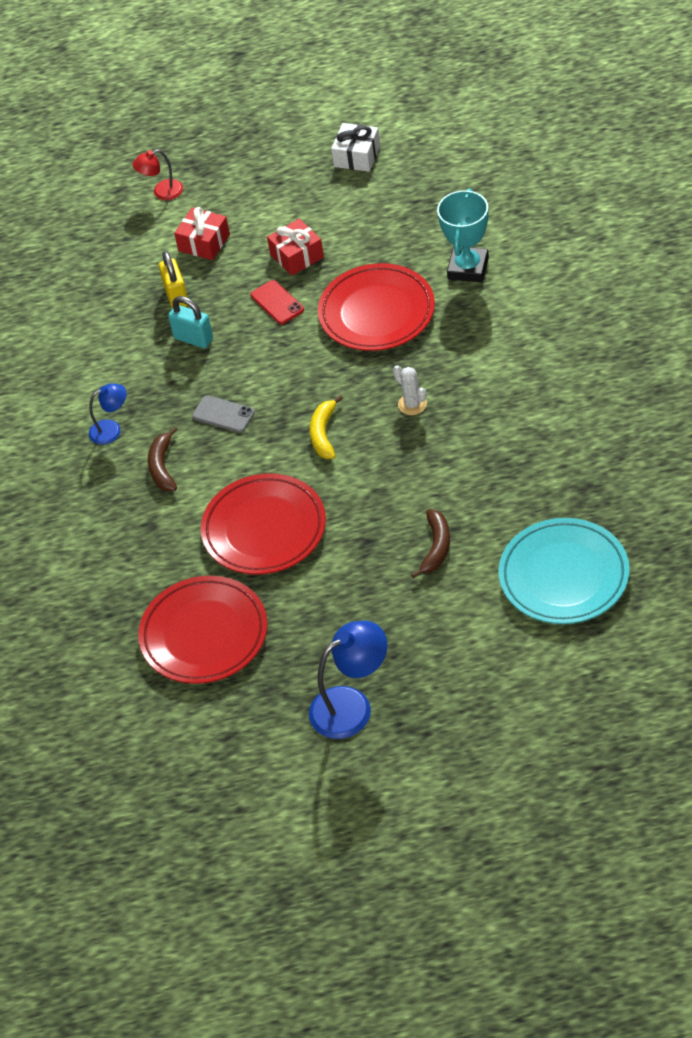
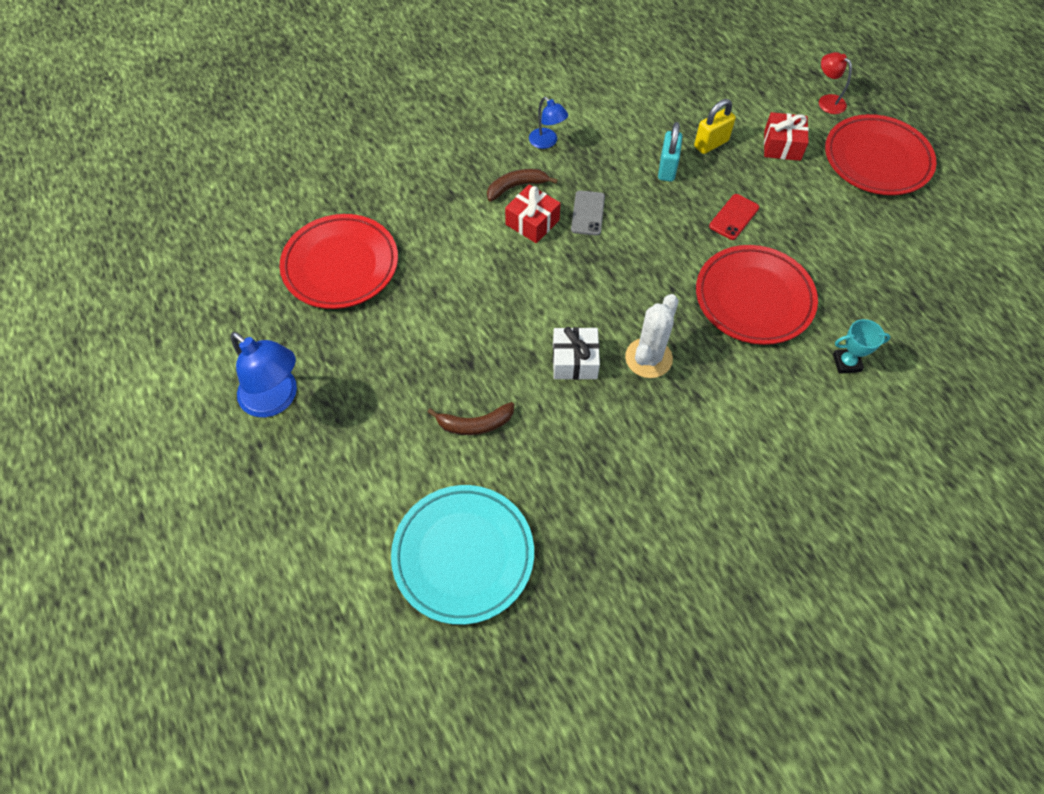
camera: 65 degrees right, 10 degrees up
(264, 529) = (465, 278): red plate -> red plate (876, 160)
(297, 256) = (797, 217): red gift -> red gift (532, 222)
(324, 433) = (589, 294): yellow banana -> none
(357, 156) = (948, 230): white gift -> white gift (574, 361)
(412, 404) = (648, 358): white cactus -> white cactus, size x1.59
(468, 268) = (846, 363): turquoise trophy -> turquoise trophy, size x0.60

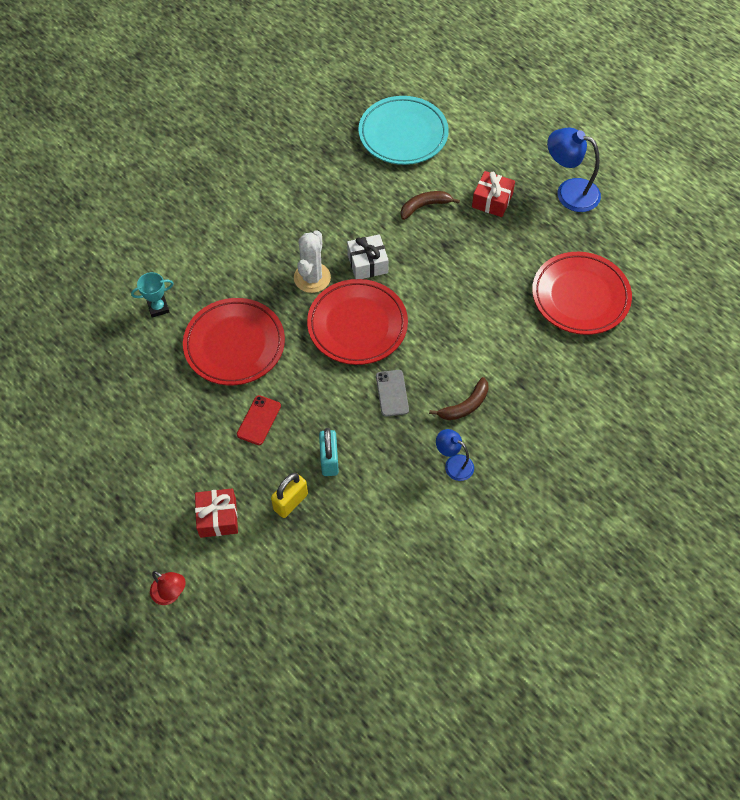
camera: 165 degrees right, 0 degrees up
(532, 222) = (438, 372): red gift -> red gift (492, 201)
(876, 160) = (121, 522): red plate -> red plate (357, 325)

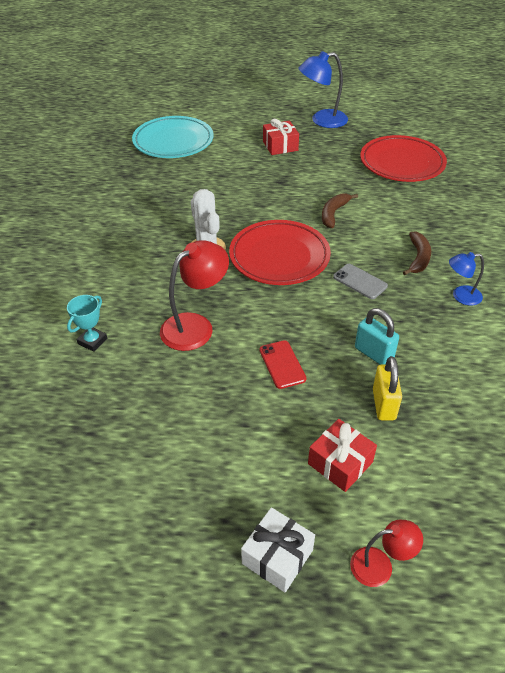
camera: 40 degrees left, 15 degrees down
(234, 345) = (195, 326): red plate -> red lamp
(367, 263) = (239, 219): white gift -> white gift (277, 556)
(425, 206) = (238, 169): brown banana -> brown banana (333, 213)

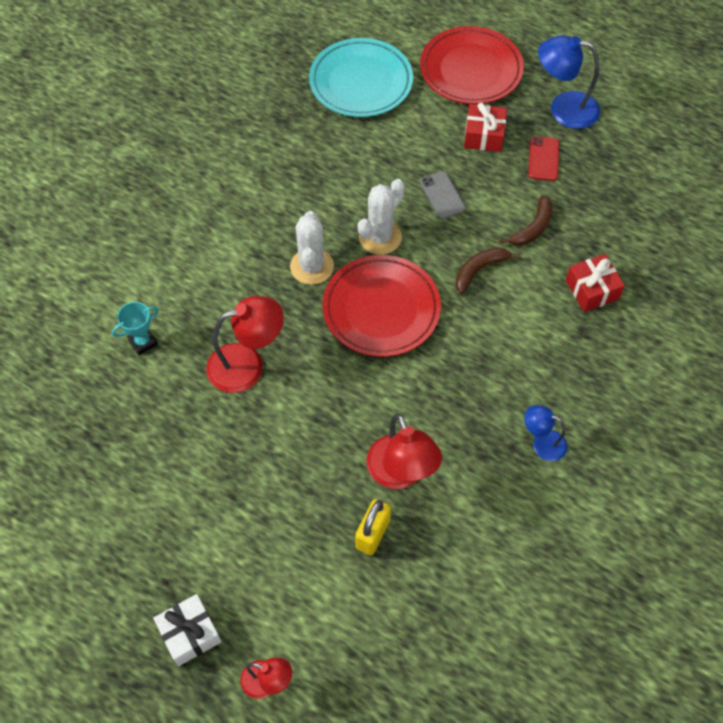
camera: 25 degrees right, 15 degrees up
(247, 217) = (380, 237): none -> white cactus
(282, 364) = (304, 447): red phone -> red phone (543, 159)
(340, 463) = (294, 574): red gift -> red gift (592, 290)
(360, 281) = (446, 378): grey phone -> grey phone (442, 195)
(374, 353) = (401, 474): turquoise padlock -> red lamp
(402, 163) = (615, 221): red plate -> red plate (471, 70)
(418, 258) = (532, 373): brown banana -> brown banana (532, 228)

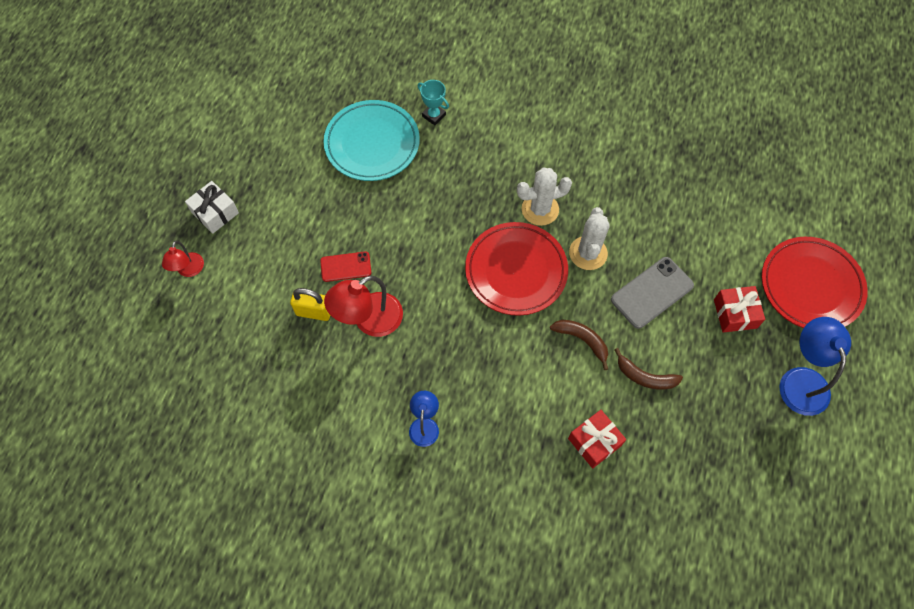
camera: 75 degrees right, 5 degrees up
(247, 365) = (435, 189): red lamp -> none
(361, 82) = (751, 197): turquoise plate -> turquoise plate (372, 144)
(380, 237) = (588, 253): white cactus -> white cactus turned 75 degrees clockwise
(442, 195) = (651, 292): grey phone -> grey phone, size x1.58
(543, 159) = (730, 372): red phone -> red phone (346, 266)

